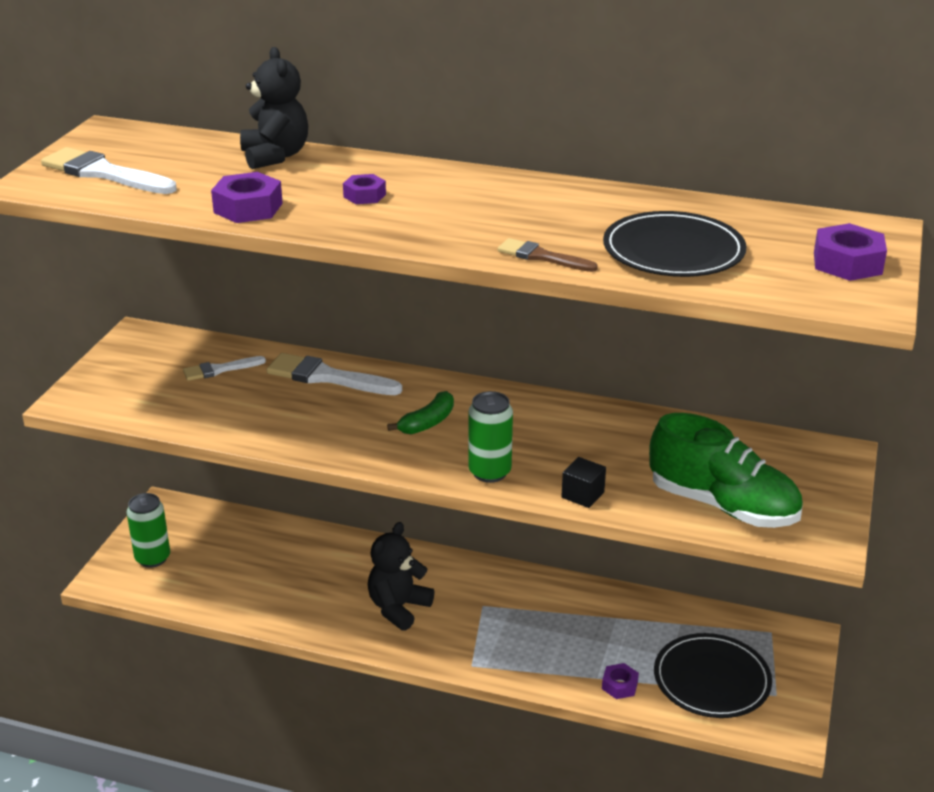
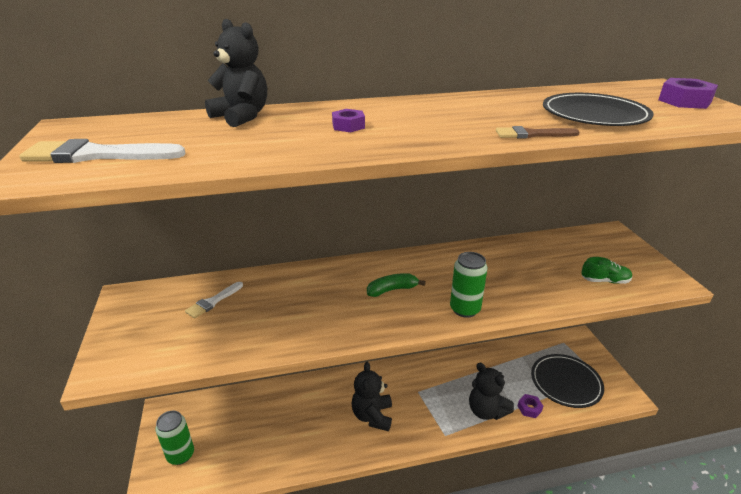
camera: 30 degrees left, 0 degrees up
(248, 208) = (268, 152): purple nut -> none
(327, 377) = (296, 281): white brush -> none
(427, 423) = (392, 290): green banana -> green banana turned 120 degrees counterclockwise
(555, 663) = (486, 411): none -> black teddy bear
(582, 495) = (531, 303): black cube -> none
(723, 506) = (604, 281): green shoe -> green shoe, size x0.47

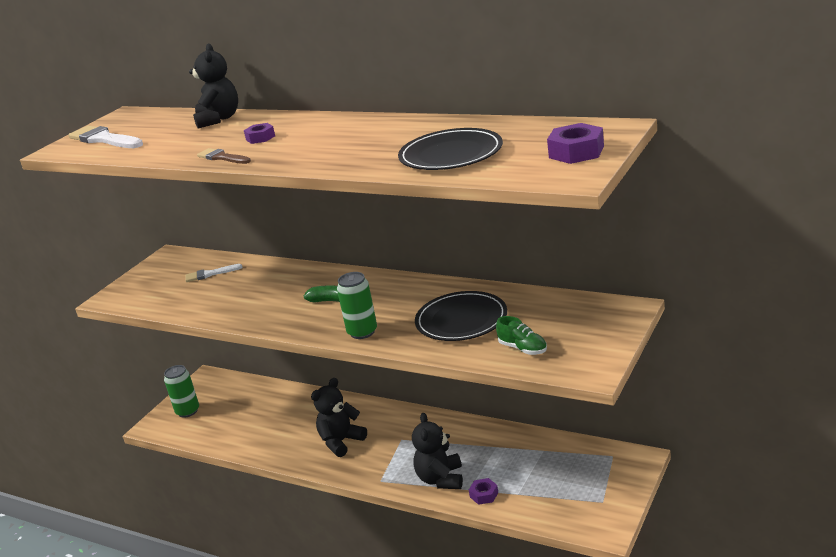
camera: 45 degrees right, 5 degrees down
(532, 134) = (354, 166): brown brush -> brown brush (222, 157)
(566, 382) = (555, 490): black plate -> black plate (461, 320)

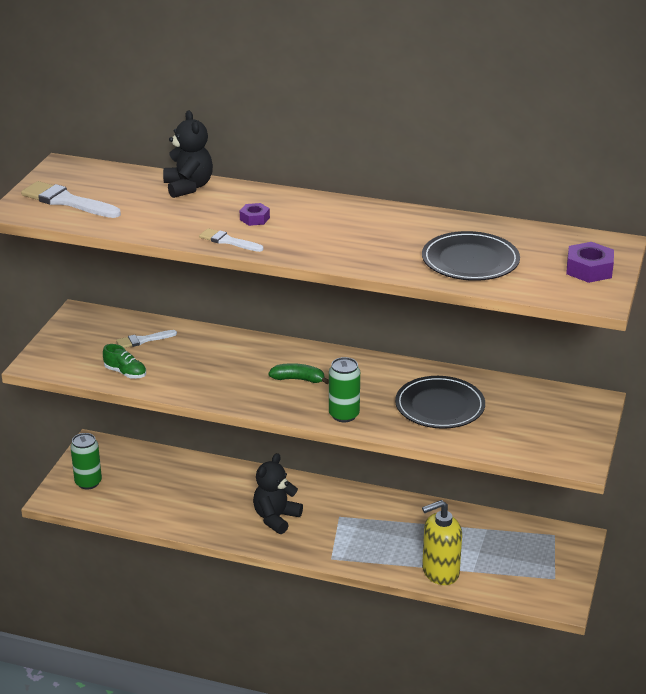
camera: 15 degrees left, 5 degrees up
(222, 157) = (228, 241): brown brush -> white brush
(441, 479) = (392, 557): black teddy bear -> none
(484, 495) = (440, 572): purple nut -> yellow soap dispenser
(523, 349) = (509, 438): green shoe -> green shoe (125, 373)

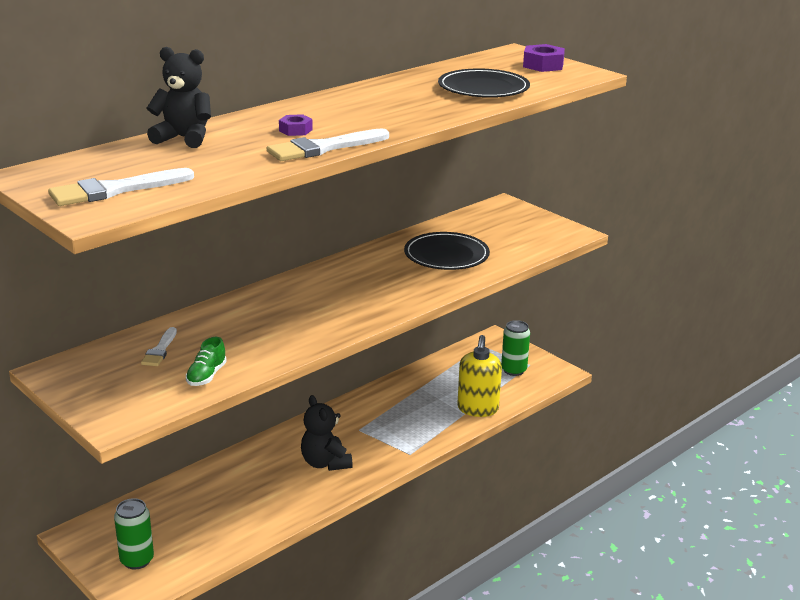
camera: 60 degrees left, 5 degrees down
(125, 373) = (206, 376): green shoe -> green shoe turned 135 degrees clockwise
(228, 241) = (323, 148): white brush -> white brush, size x1.69
(298, 379) = (334, 297): green banana -> none
(344, 415) = (413, 295): green can -> green can (513, 370)

